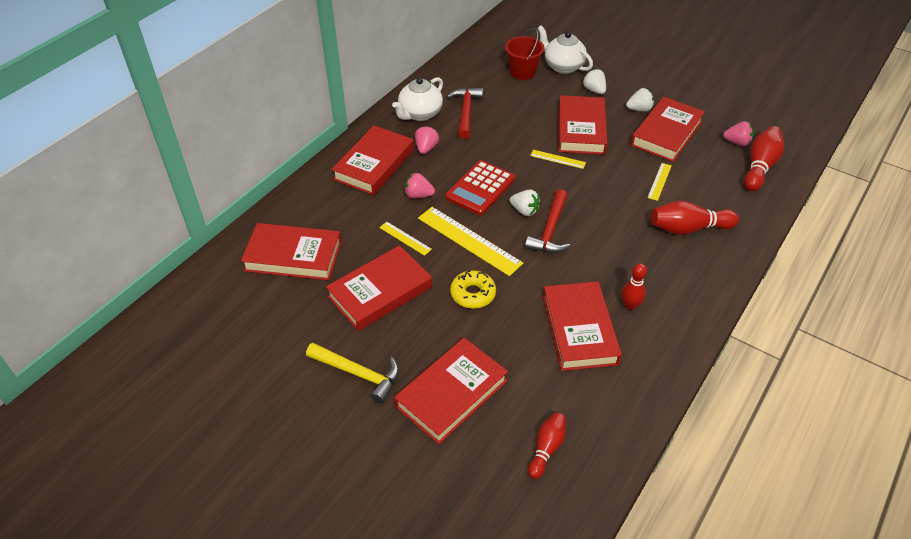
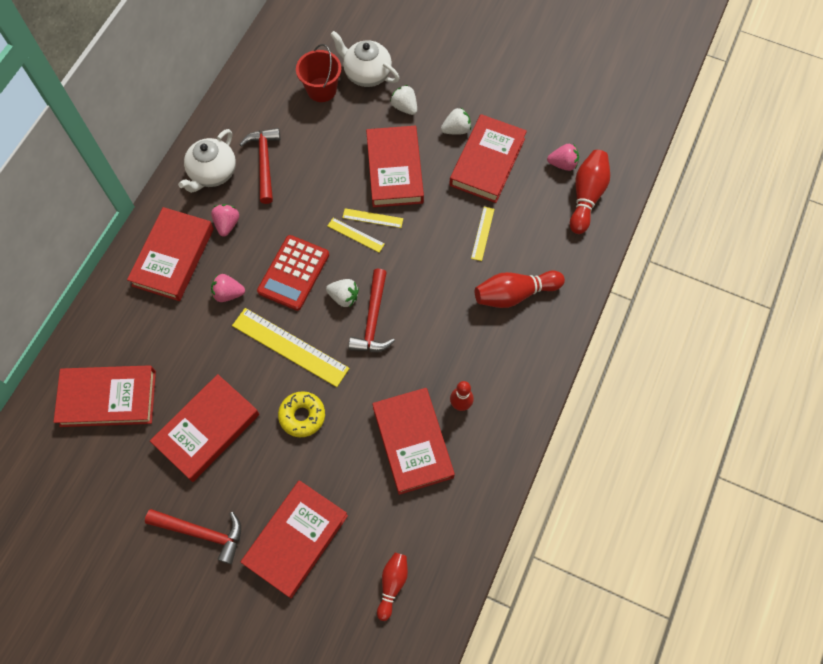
camera: 10 degrees left, 20 degrees up
(359, 374) = (202, 533): yellow hammer -> red hammer
(405, 238) = (222, 355): yellow ruler -> yellow ruler (356, 235)

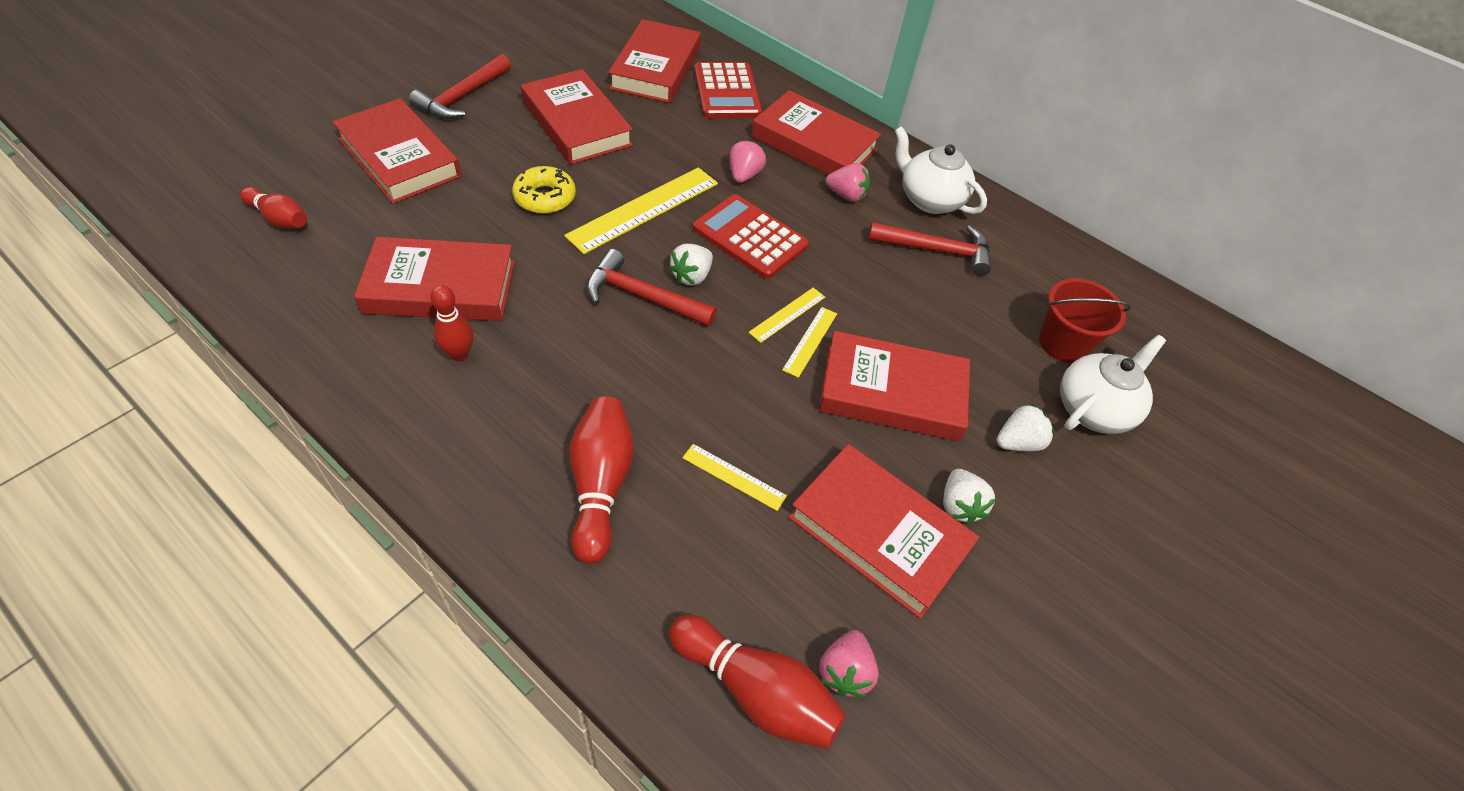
camera: 100 degrees right, 15 degrees down
(124, 334) = (727, 92): none -> red calculator

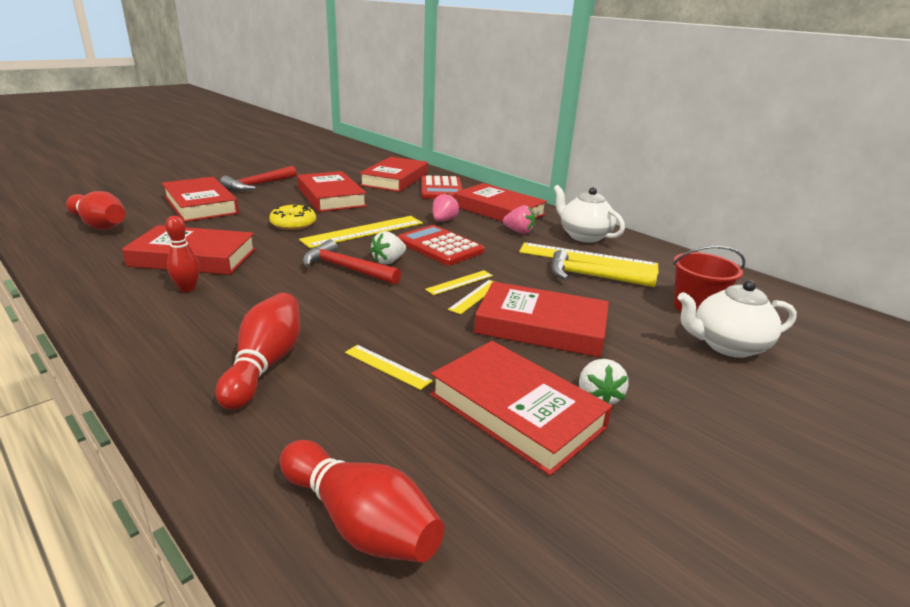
camera: 10 degrees right, 25 degrees down
(279, 219) = (100, 225): red bowling pin -> red bowling pin, size x1.58
(844, 672) = (461, 513): pink strawberry -> none
(937, 250) = (587, 258): red hammer -> yellow ruler
(944, 290) = (592, 277): none -> yellow hammer
(1018, 442) = (656, 361): white strawberry -> none
(1093, 409) = (727, 345): white teapot -> white teapot turned 150 degrees counterclockwise

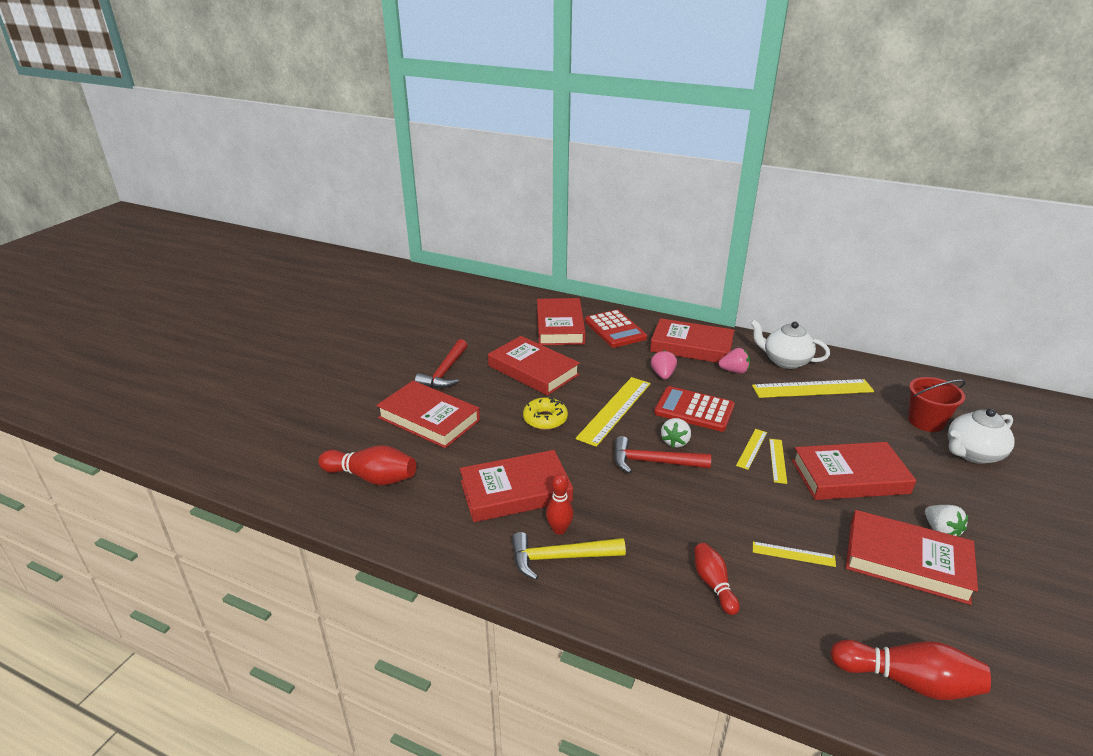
camera: 20 degrees left, 5 degrees up
(265, 364) = (713, 584): red bowling pin -> red bowling pin, size x0.63
(592, 277) = (834, 410): yellow hammer -> yellow hammer (559, 558)

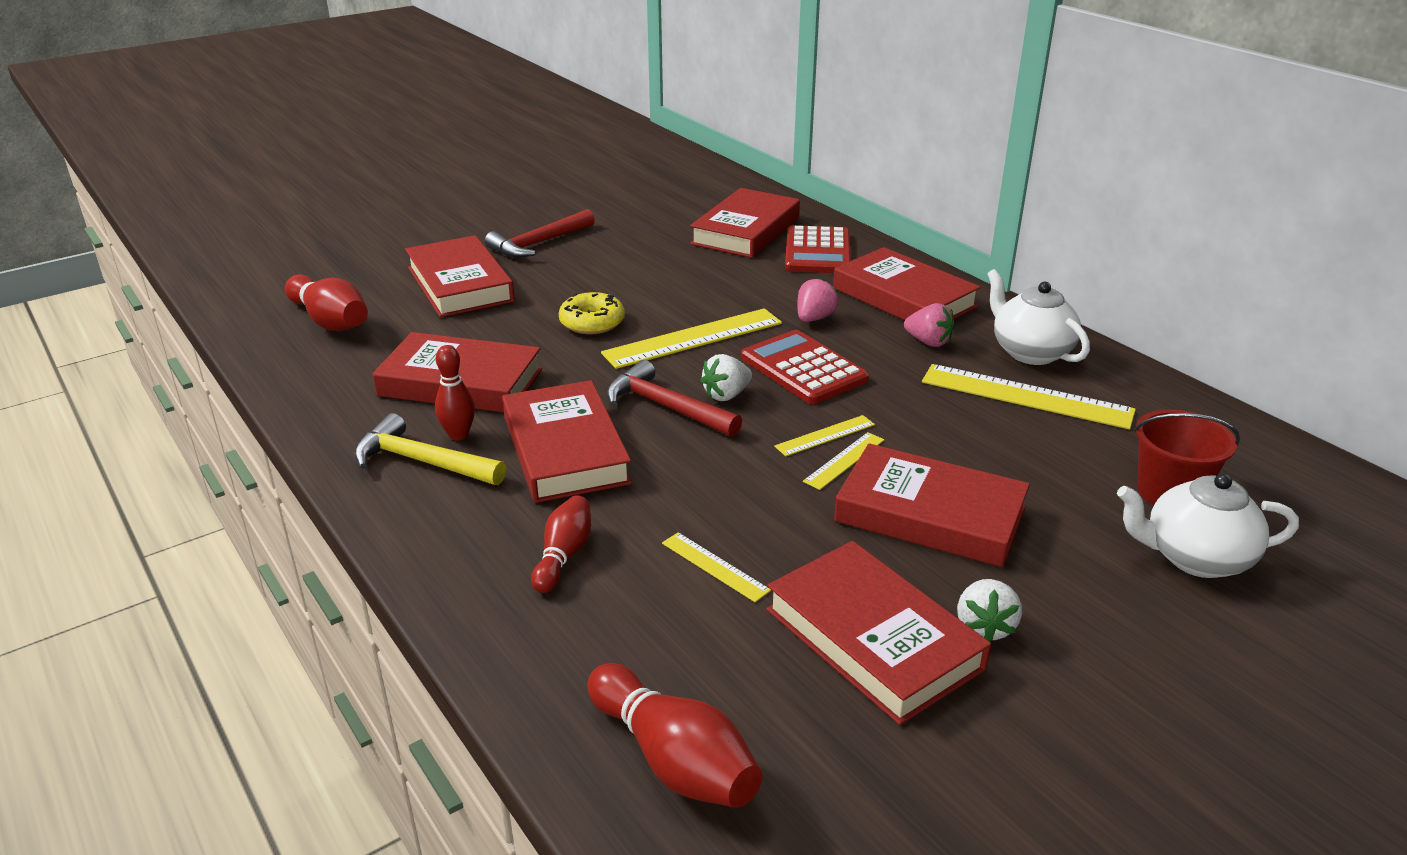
camera: 30 degrees right, 0 degrees up
(533, 370) = (646, 268): red book -> red book (565, 449)

